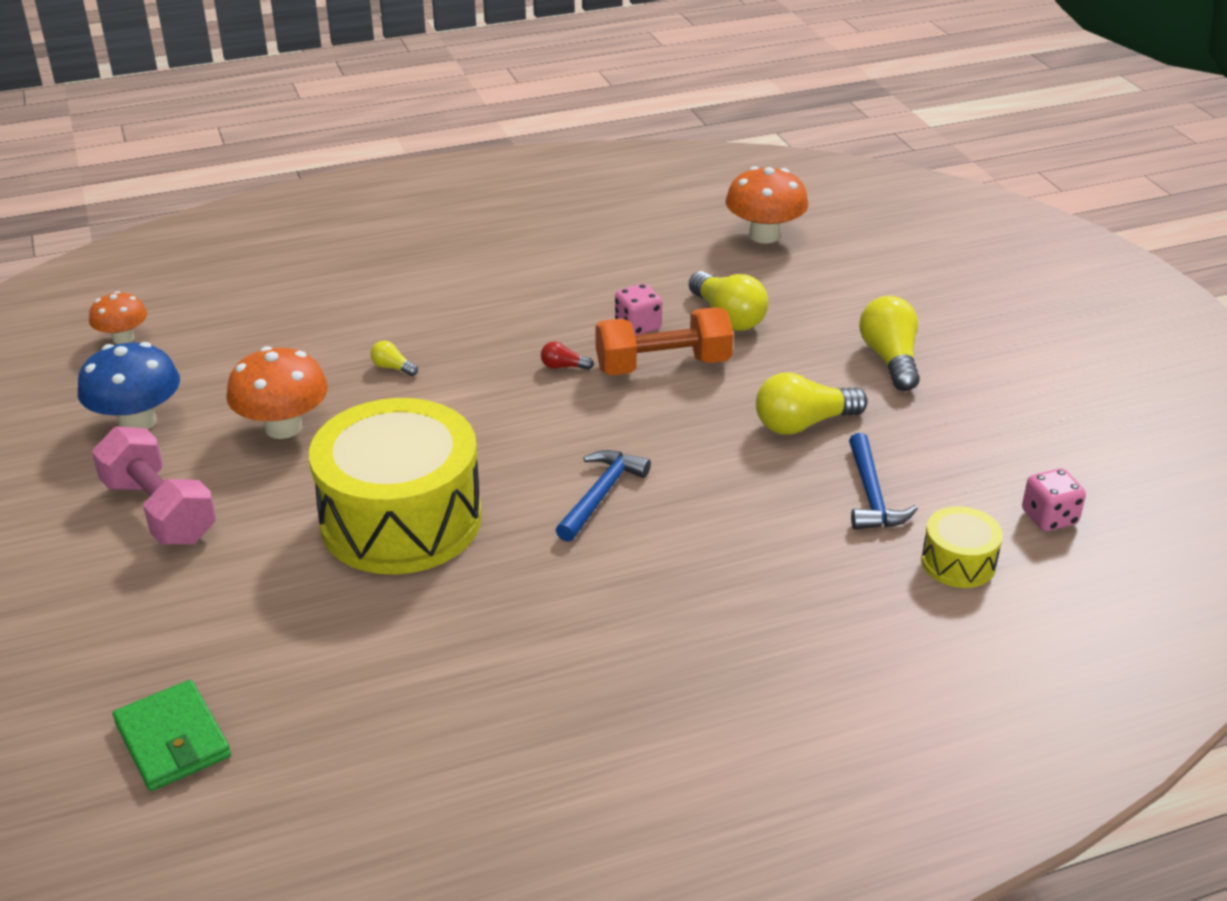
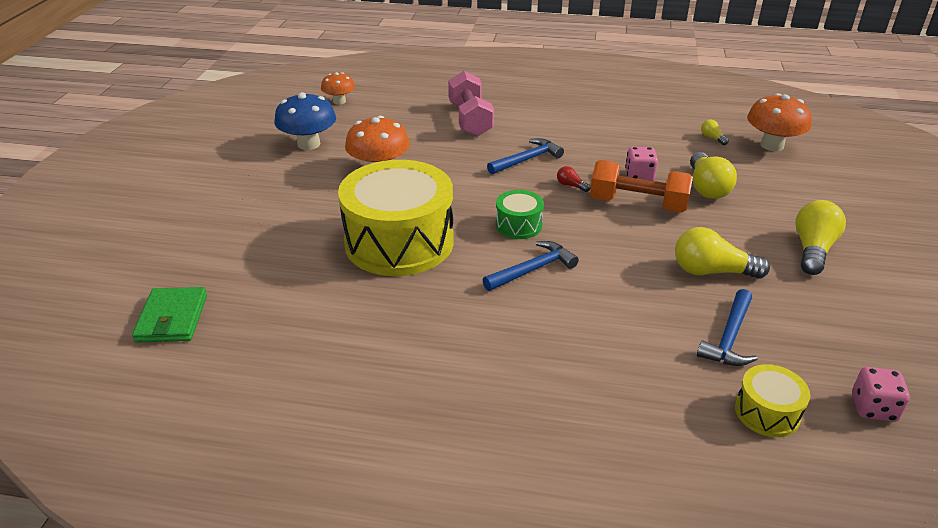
camera: 30 degrees right, 0 degrees up
(159, 511) = (278, 193): pink dumbbell -> pink dumbbell (470, 119)
(392, 368) = (467, 156): yellow light bulb -> yellow light bulb (712, 138)
(478, 347) = (526, 160): none -> blue hammer
(538, 443) = (518, 225): none -> green drum

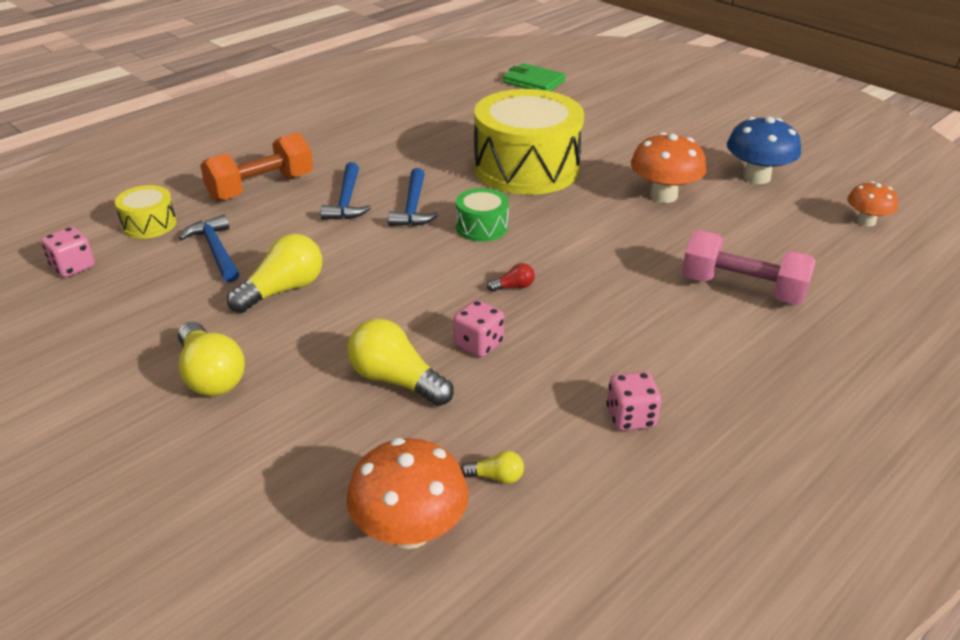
camera: 125 degrees right, 0 degrees up
(526, 160) = (599, 285): blue hammer -> blue hammer (347, 201)
(623, 121) = (630, 417): none -> pink dice
(637, 204) = (429, 310): orange dumbbell -> orange dumbbell (261, 187)

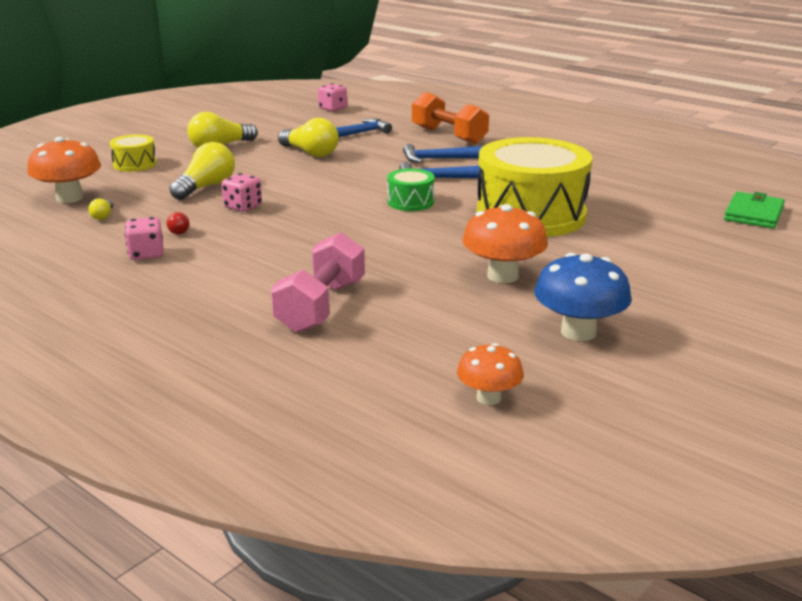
camera: 85 degrees right, 10 degrees down
(149, 224) = (387, 116): yellow drum -> yellow drum (135, 164)
(513, 287) = (318, 215): red light bulb -> red light bulb (177, 230)

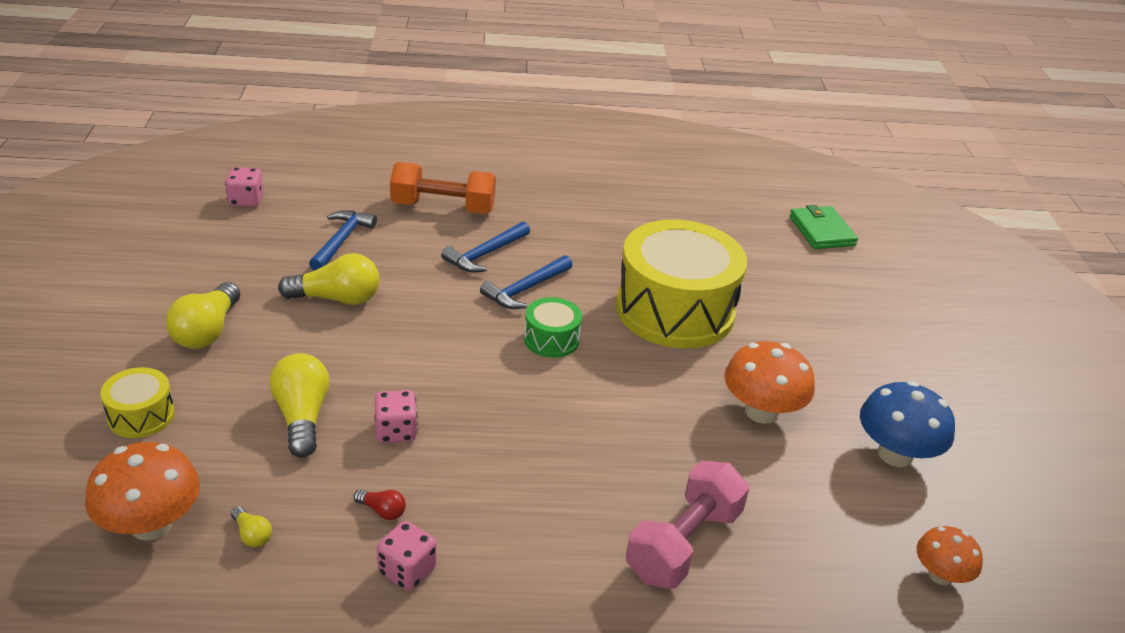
camera: 45 degrees left, 10 degrees up
(321, 306) = (684, 544): pink dumbbell -> pink dumbbell turned 60 degrees clockwise

